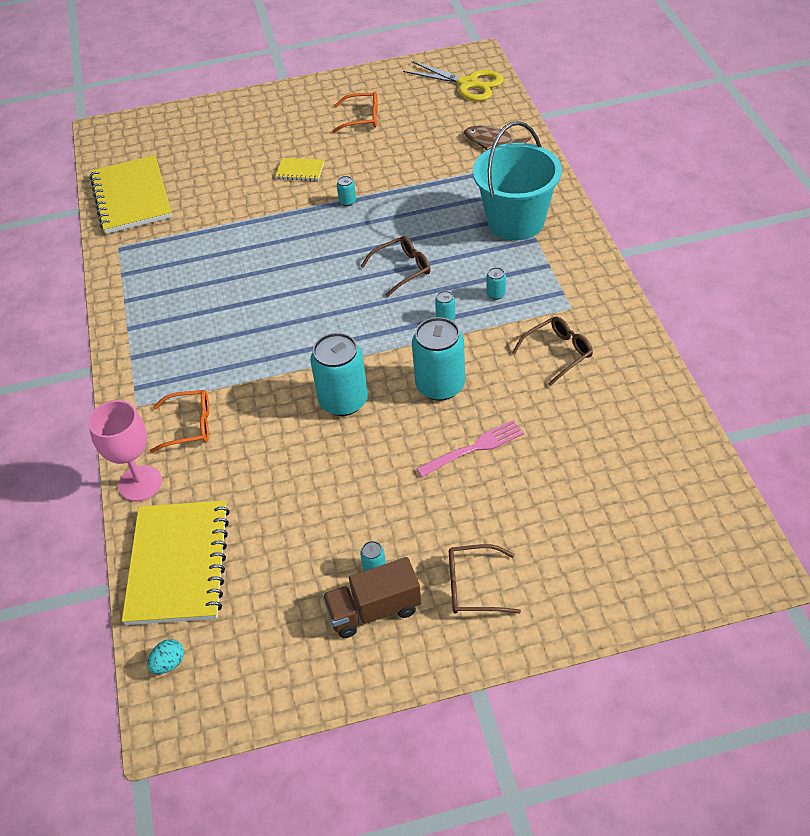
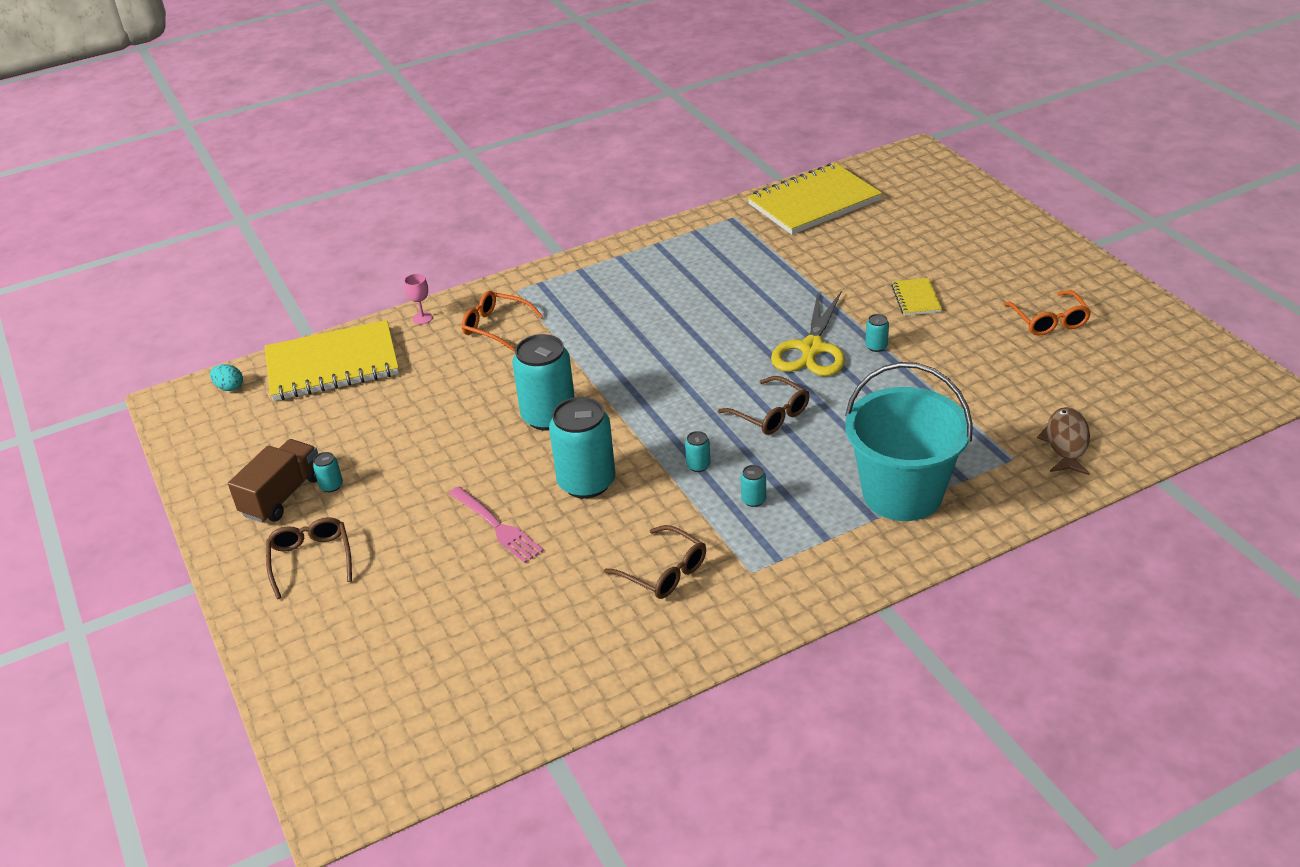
camera: 75 degrees right, 10 degrees down
(140, 483) = (422, 318): pink goblet -> pink goblet, size x0.48
(189, 426) = (496, 326): orange glasses -> orange glasses turned 135 degrees clockwise
(374, 610) = (282, 496): brown truck -> brown truck turned 60 degrees clockwise
(468, 84) = (1189, 395): yellow scissors -> yellow scissors (812, 349)

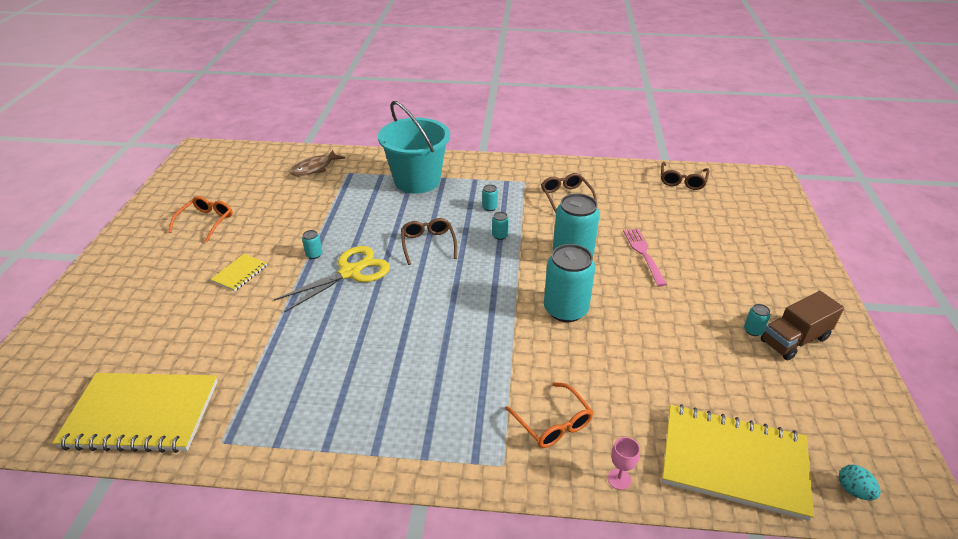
camera: 150 degrees left, 0 degrees up
(311, 560) = (774, 284): brown glasses -> brown glasses (682, 181)

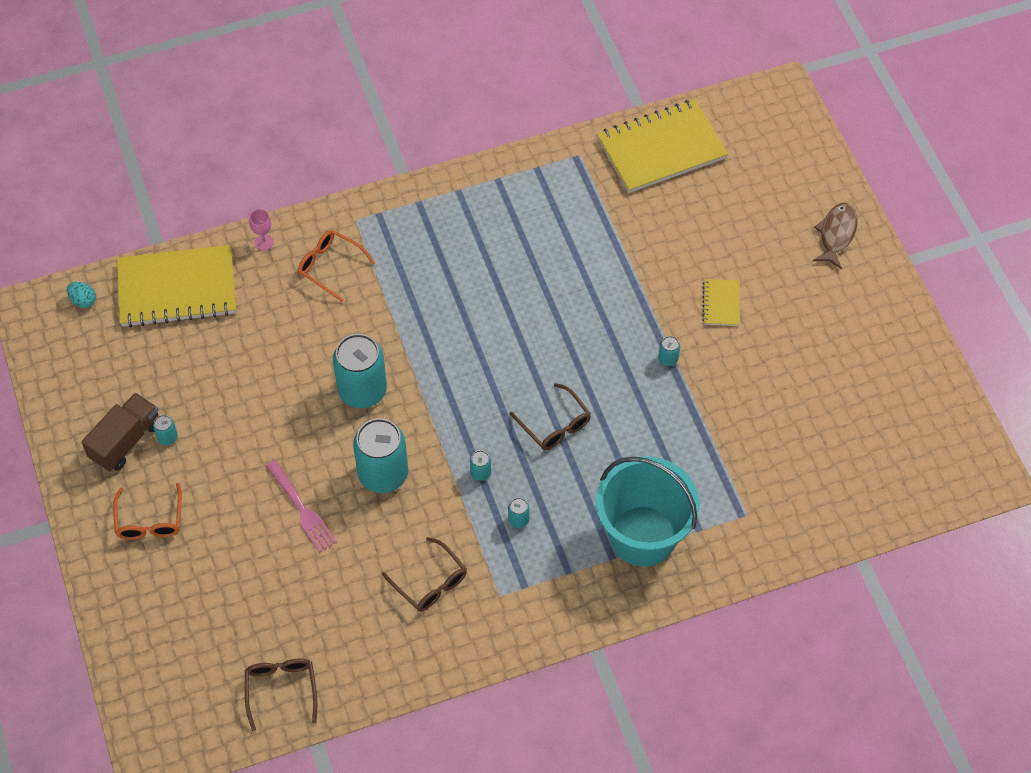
camera: 155 degrees right, 20 degrees up
(206, 222) = (832, 356): orange glasses -> orange glasses (150, 520)
(314, 168) = (797, 505): brown fish -> brown fish (836, 234)
(351, 272) = (610, 351): yellow scissors -> none

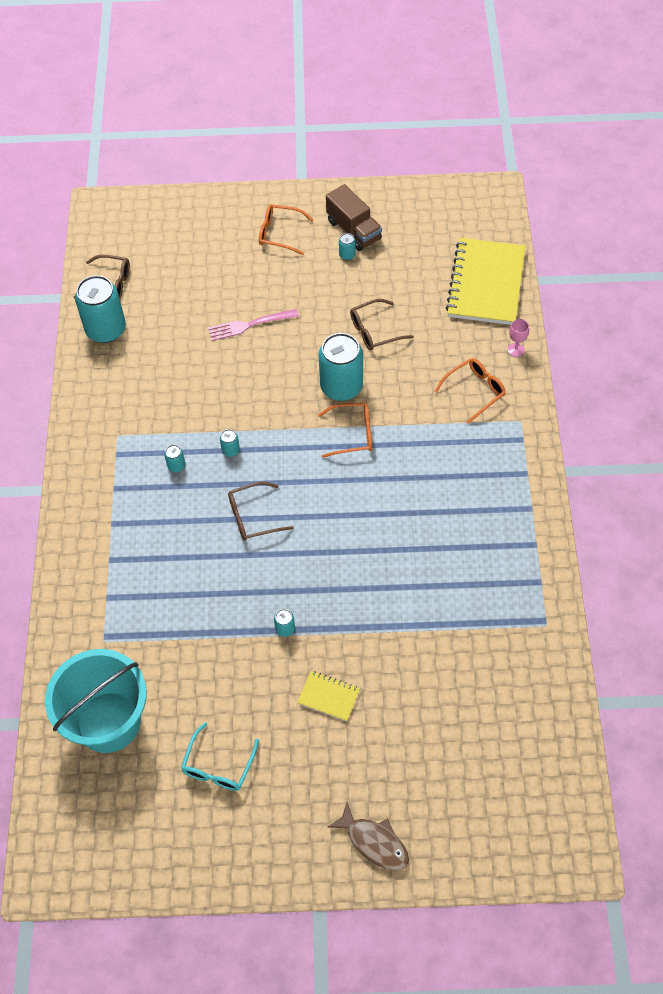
camera: 110 degrees right, 0 degrees up
(83, 300) = (493, 224): turquoise egg -> none
(383, 474) = (258, 383): turquoise can -> turquoise can (106, 329)
(421, 364) = (352, 434): none -> orange glasses
(430, 582) = (150, 392): brown glasses -> brown glasses (375, 330)
(643, 536) = (121, 552): turquoise bucket -> turquoise bucket (108, 722)
(661, 149) = (533, 704): yellow notebook -> none
(825, 371) = (218, 765): none -> turquoise glasses

